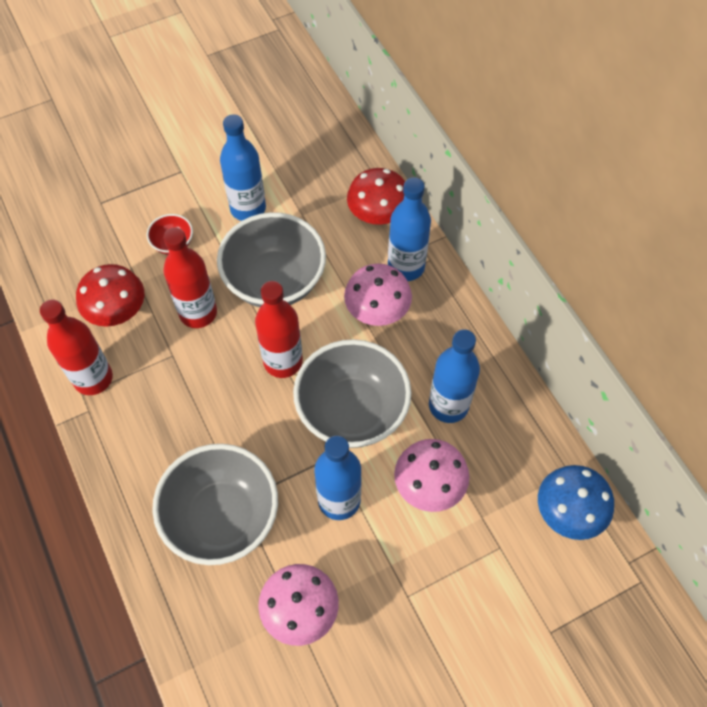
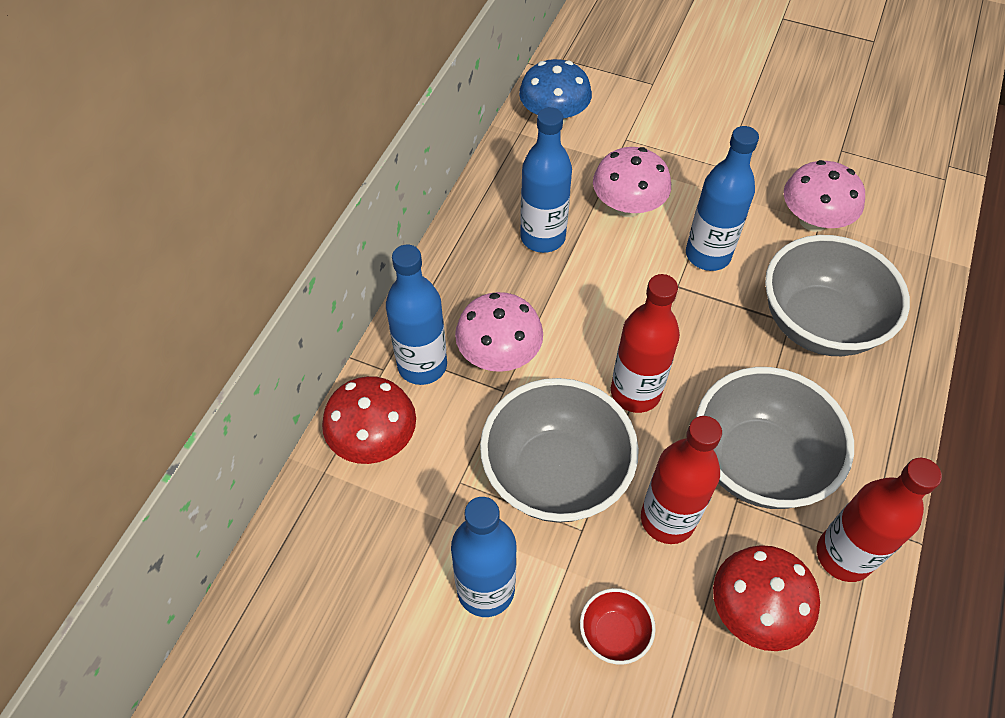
camera: 130 degrees left, 5 degrees down
(352, 411) = (623, 300): grey bowl -> grey bowl (757, 462)

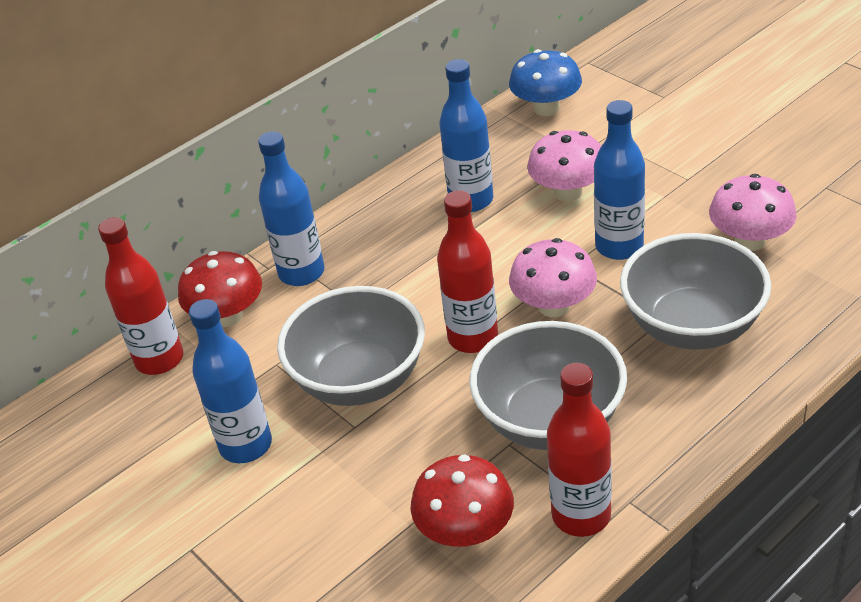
camera: 30 degrees right, 15 degrees down
(499, 354) = (371, 280): pink mushroom -> pink mushroom (554, 306)
(614, 634) = (329, 508): red bowl -> none
(667, 519) = (435, 440): red bottle -> red bottle (159, 359)

